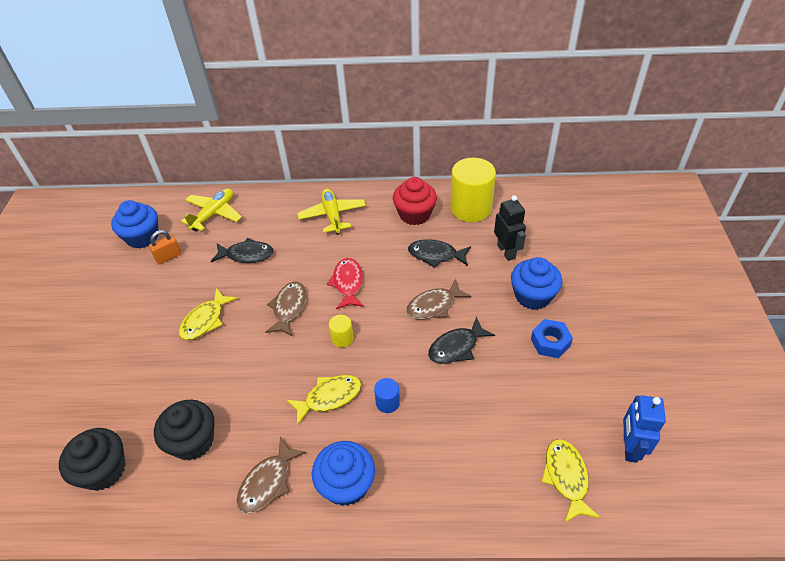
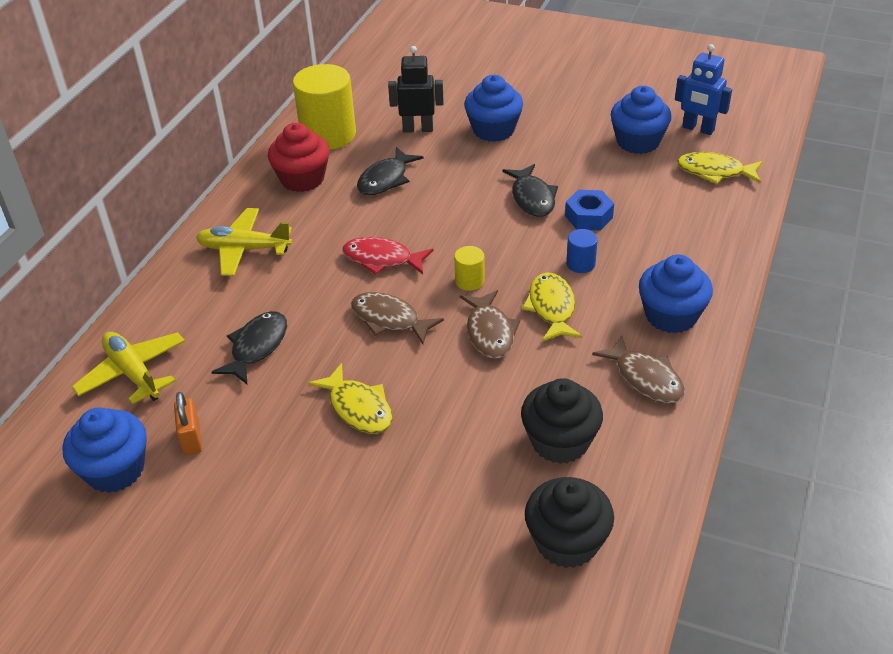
camera: 70 degrees left, 5 degrees down
(434, 305) = (463, 199): brown fish -> brown fish (489, 332)
(550, 342) = (560, 137): blue nut -> blue nut (588, 217)
(577, 401) = (638, 142): none -> blue cupcake

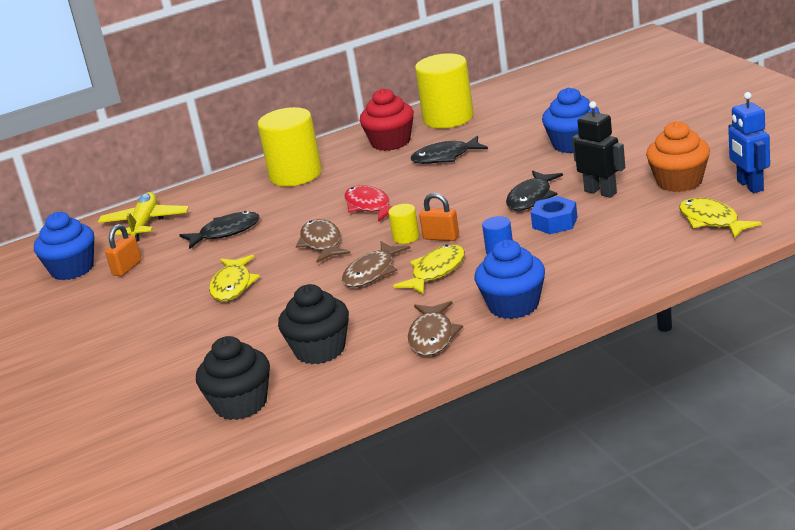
camera: 45 degrees right, 15 degrees down
(244, 249) = (295, 175): yellow plane -> yellow cylinder
(418, 129) = (517, 129): black robot -> black robot (600, 192)
(505, 269) = (441, 237): none -> orange padlock
(638, 142) = (679, 182): blue cupcake -> orange cupcake

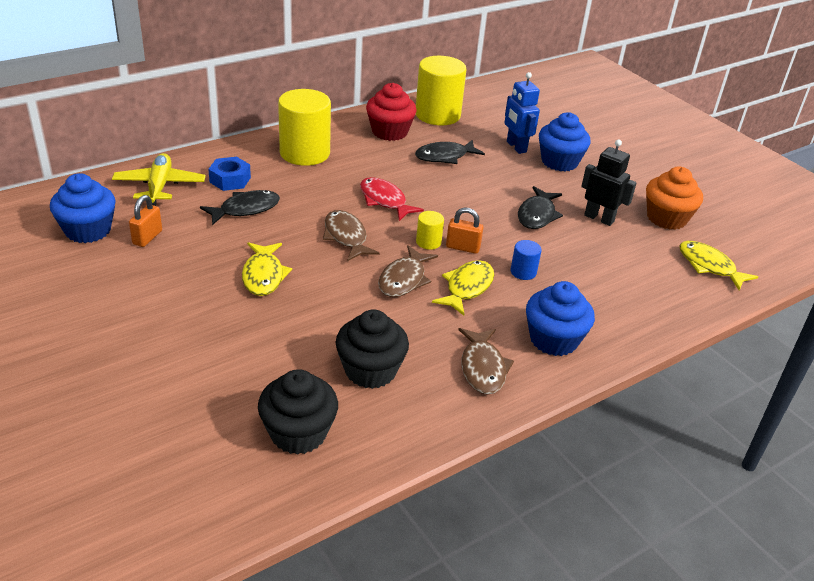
camera: 15 degrees left, 10 degrees up
(555, 222) = (566, 246): blue nut -> blue nut (230, 180)
(749, 186) = (730, 232): blue robot -> blue robot (516, 147)

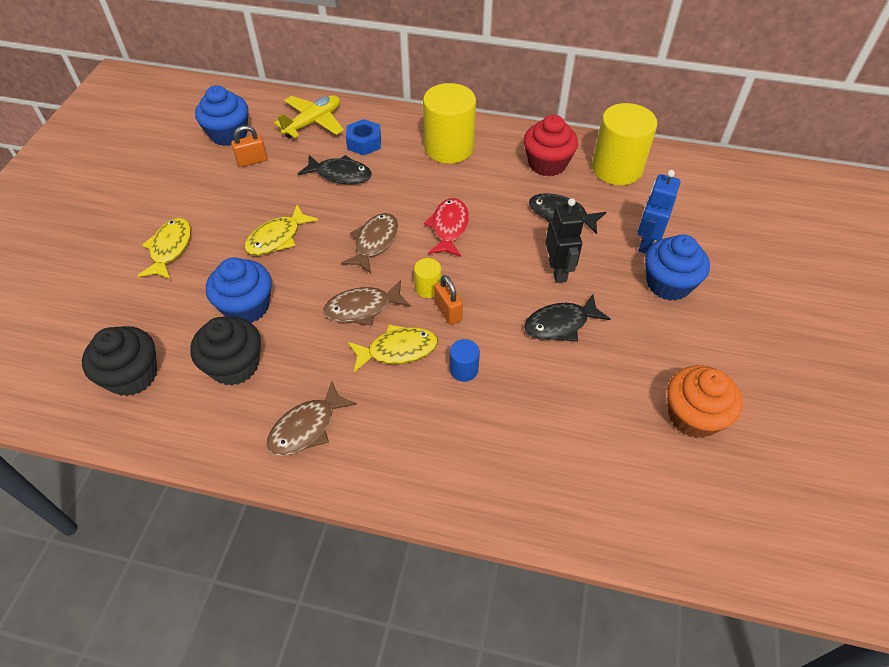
camera: 50 degrees right, 15 degrees up
(553, 339) = (394, 449): blue cupcake -> blue cupcake (246, 306)
(599, 218) = (617, 367): black robot -> black robot (558, 271)
(709, 266) = (657, 499): yellow fish -> yellow fish (170, 249)

